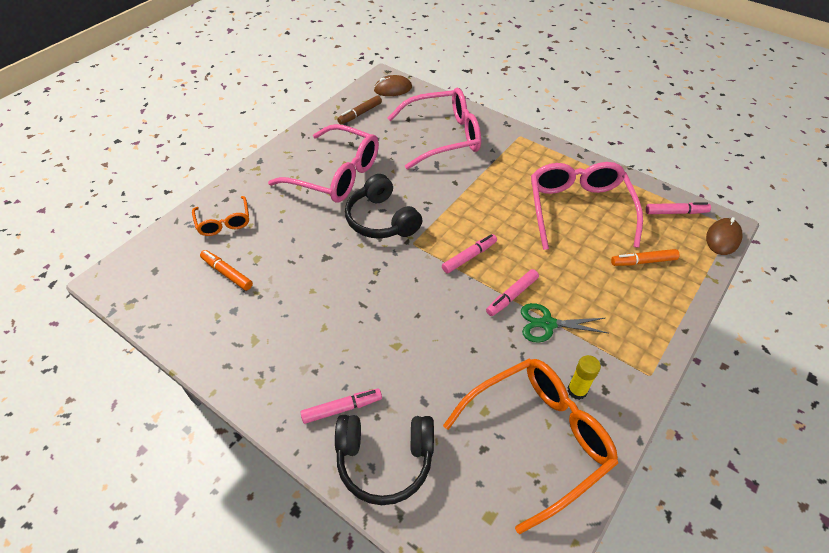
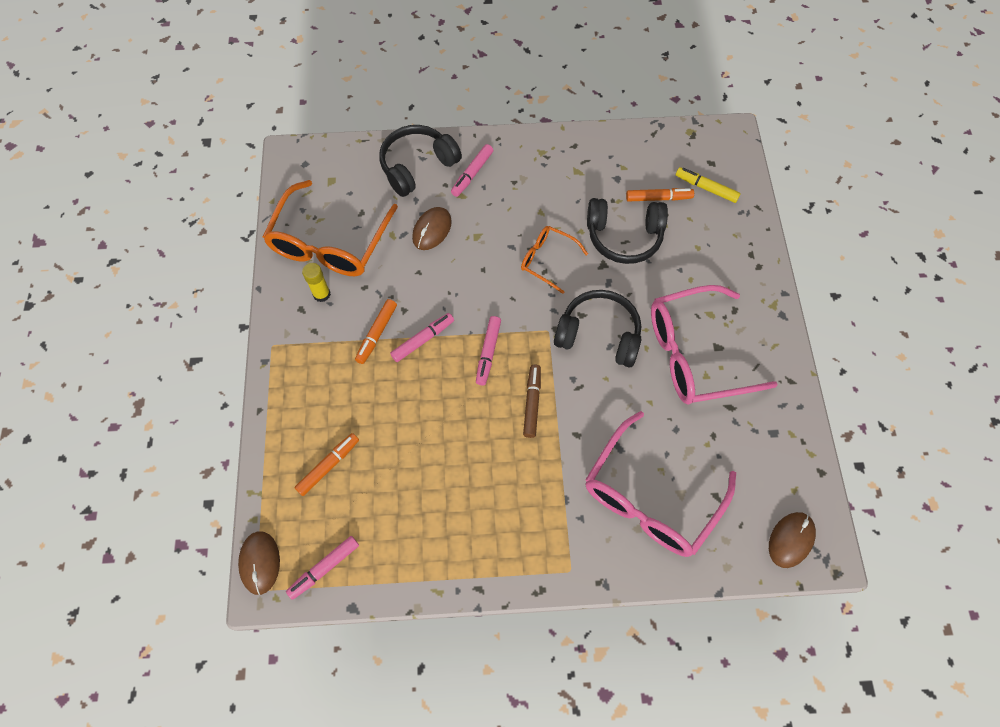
camera: 140 degrees right, 15 degrees up
(186, 256) = (706, 188): none -> yellow marker
(224, 222) = (721, 234): orange glasses -> orange glasses (547, 260)
(287, 265) = (624, 236): none -> black headphones
(360, 114) = (774, 461): brown marker -> brown marker (532, 403)
(430, 379) = (432, 230): none -> brown mouse
(512, 296) = (423, 339): pink marker -> pink marker turned 45 degrees clockwise
(547, 324) = (377, 334): green scissors -> orange marker
(578, 209) = (428, 492): pink glasses -> none

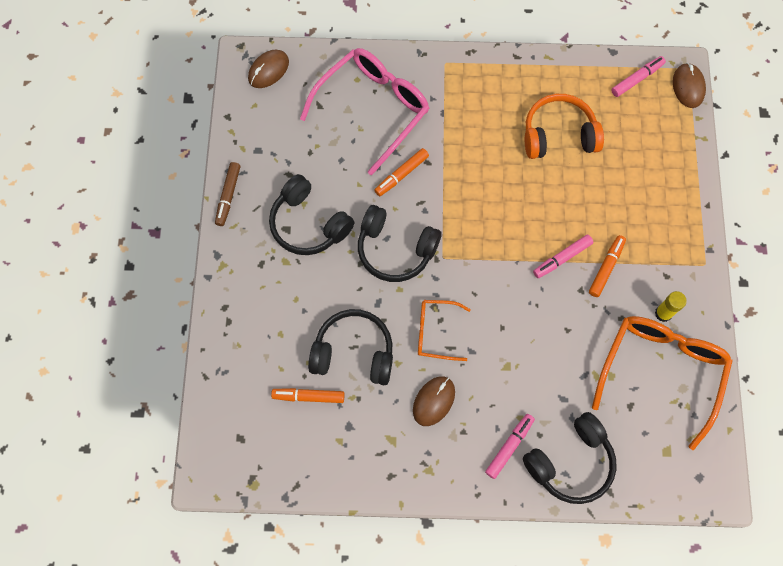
camera: 175 degrees left, 5 degrees up
(328, 466) = (641, 154): orange marker -> orange marker (401, 175)
(425, 482) = (558, 135): none -> orange headphones
(432, 230) = (554, 378): brown mouse -> brown mouse (434, 401)
(488, 353) = (501, 241): pink marker -> none
(532, 403) = (464, 192): brown marker -> brown marker (228, 196)
(547, 260) = (436, 332): orange glasses -> orange glasses turned 150 degrees clockwise
(695, 354) = (309, 224): pink glasses -> black headphones
(706, 188) = (254, 405): yellow marker -> none

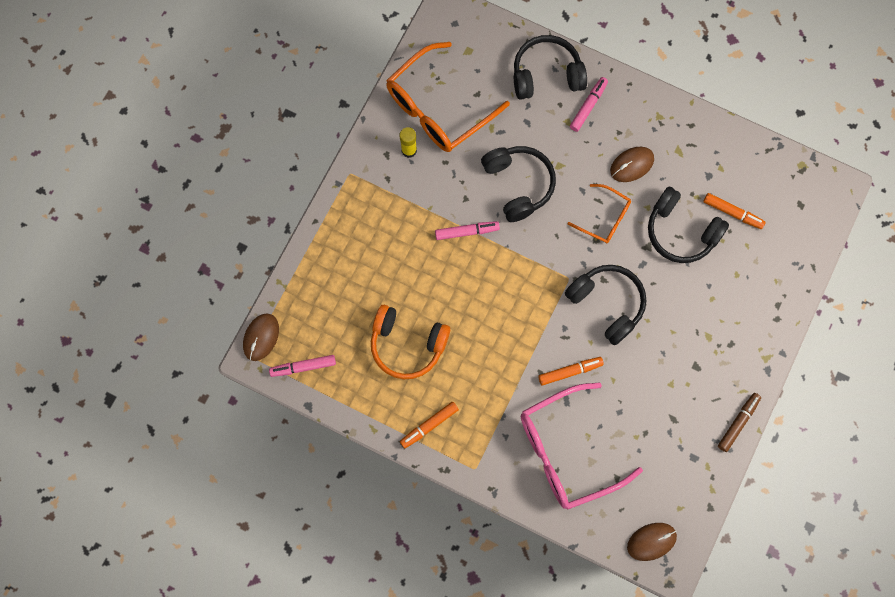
camera: 155 degrees left, 5 degrees up
(309, 224) = (674, 362): black headphones -> black headphones (518, 185)
(509, 446) = (588, 106): pink marker -> pink marker turned 150 degrees clockwise
(606, 268) = (434, 207): orange marker -> orange marker (429, 425)

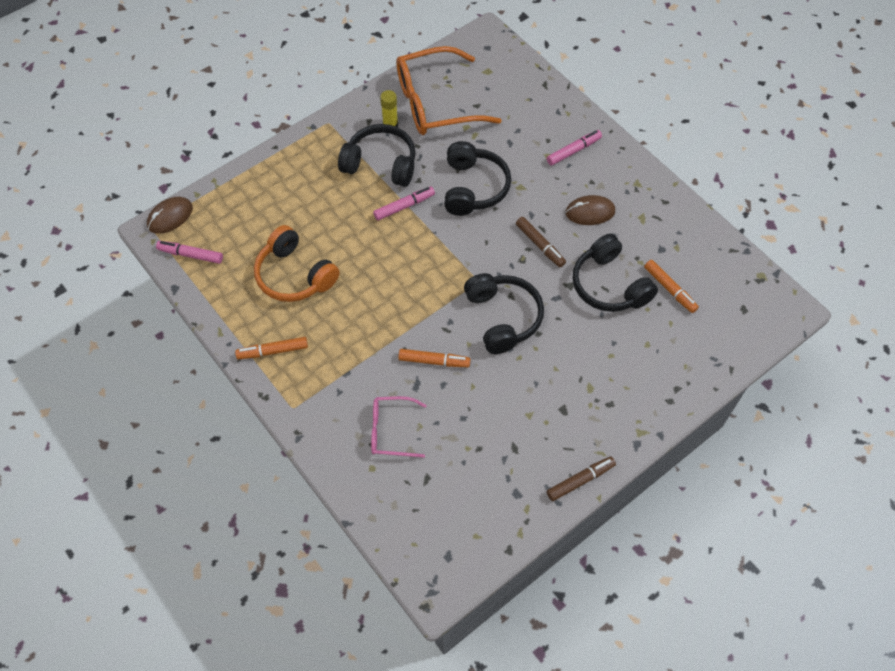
camera: 25 degrees right, 15 degrees down
(467, 232) = (404, 206): pink marker -> pink marker turned 45 degrees counterclockwise
(546, 75) = (548, 113): black headphones -> black headphones (381, 164)
(567, 451) = (391, 430): pink glasses -> pink glasses, size x0.52
(604, 218) = (540, 245): orange glasses -> brown marker
(651, 541) = (429, 555): brown mouse -> none

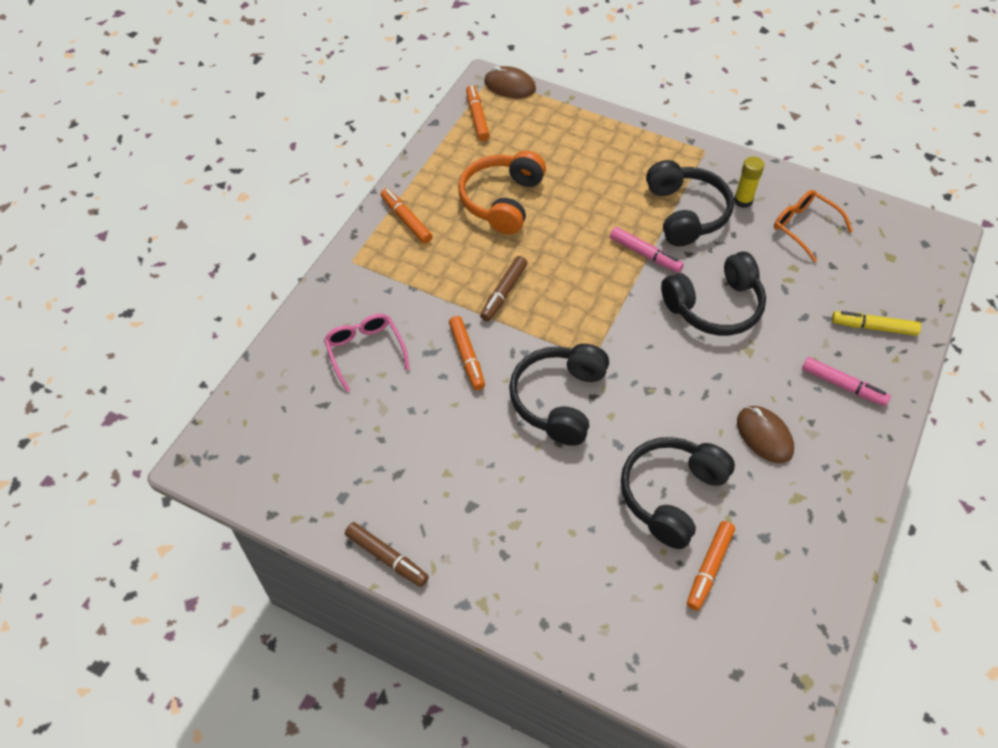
camera: 65 degrees right, 5 degrees down
(191, 255) = (477, 117): pink marker -> orange marker
(435, 103) = (804, 227): orange glasses -> orange glasses, size x0.52
(503, 317) = (559, 400): black headphones -> black headphones turned 150 degrees clockwise
(538, 111) = (873, 327): none -> yellow marker
(540, 245) = (680, 400): brown marker -> brown marker (504, 293)

